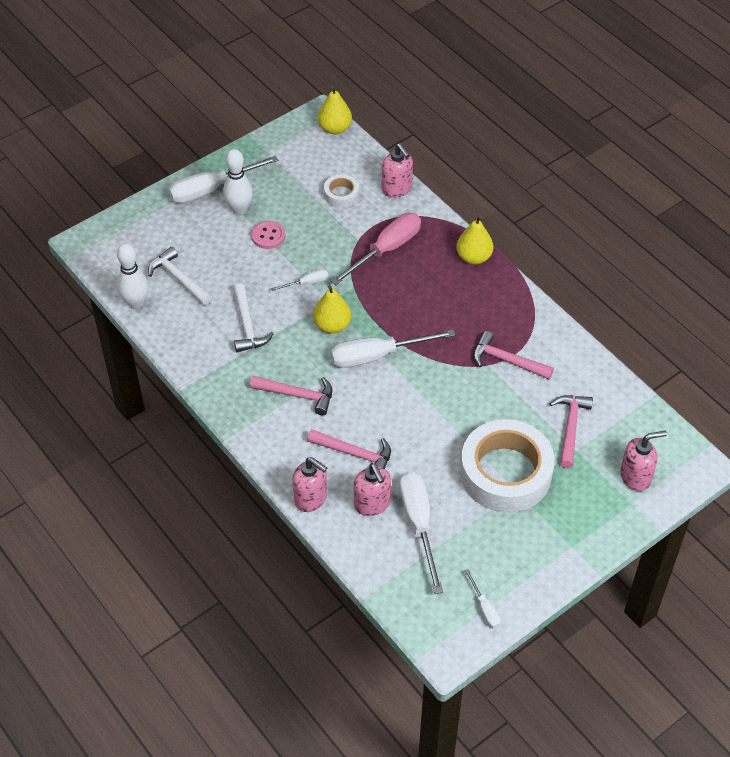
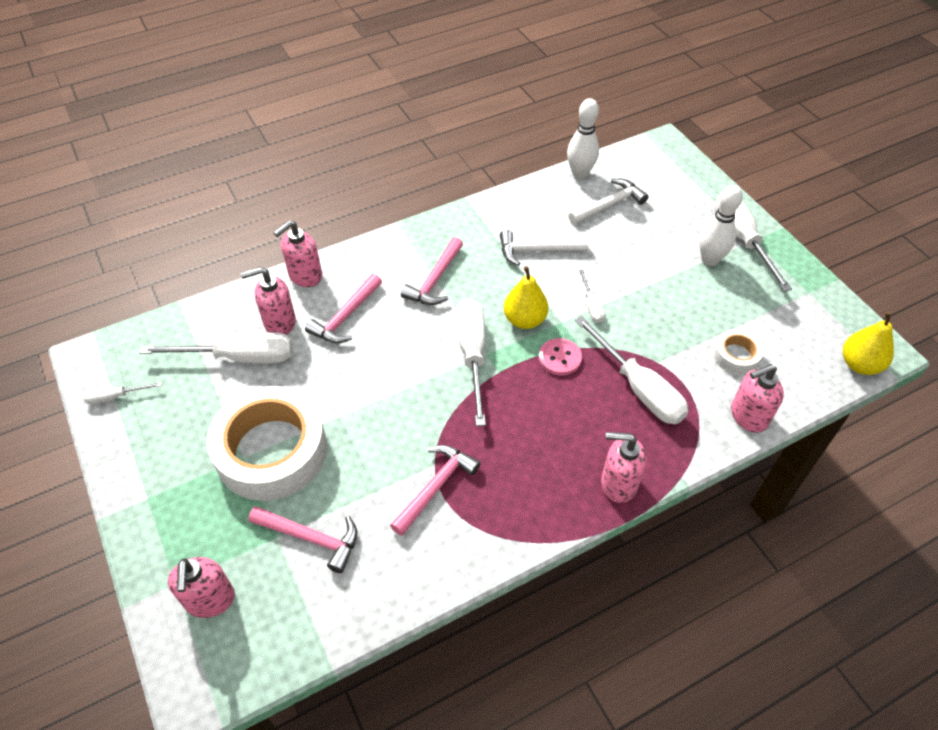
camera: 100 degrees right, 0 degrees up
(268, 236) = (667, 280): pink button -> pink button (559, 358)
(386, 250) = (638, 388): pink screwdriver -> white screwdriver
(473, 257) = (618, 484): yellow pear -> pink soap dispenser

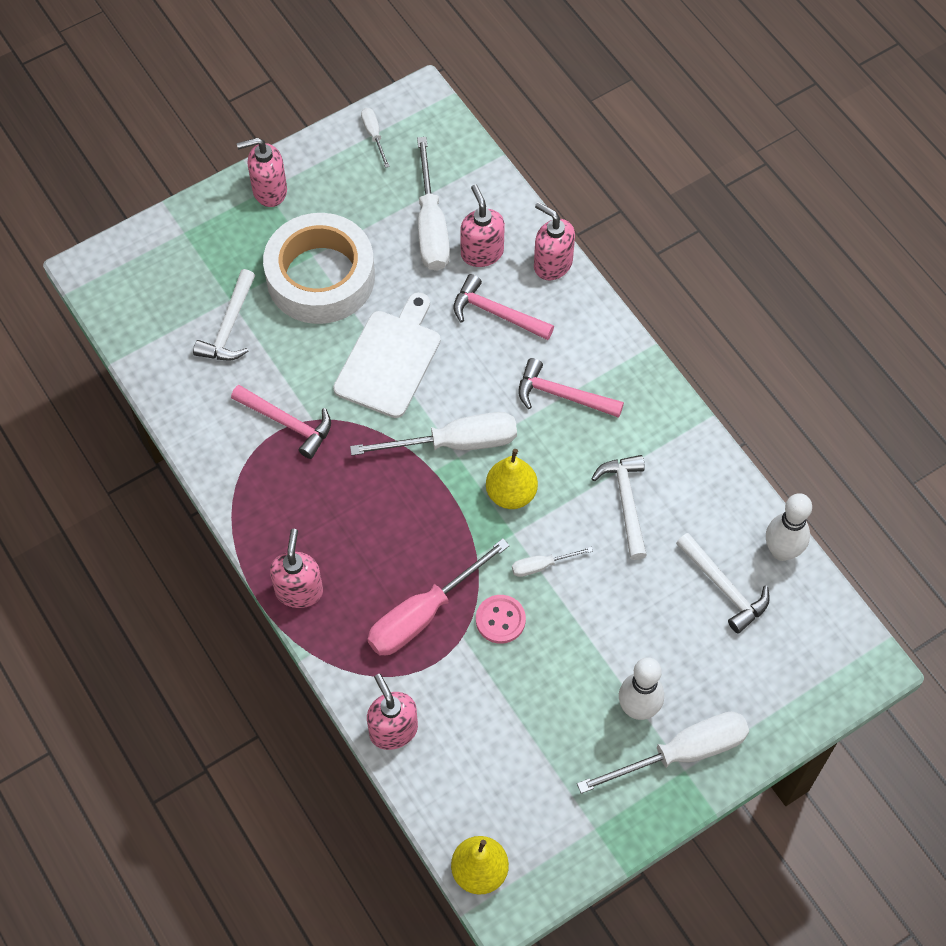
camera: 85 degrees right, 10 degrees up
(210, 600) = (169, 261): pink soap dispenser -> pink soap dispenser (269, 191)
(311, 538) = (229, 327): pink hammer -> white hammer
(378, 398) = (390, 359): none -> white cutting board
(559, 358) = (458, 532): pink button -> pink button (500, 620)
(638, 388) = (423, 614): white screwdriver -> pink screwdriver
(736, 355) = (480, 725): white tape -> none

